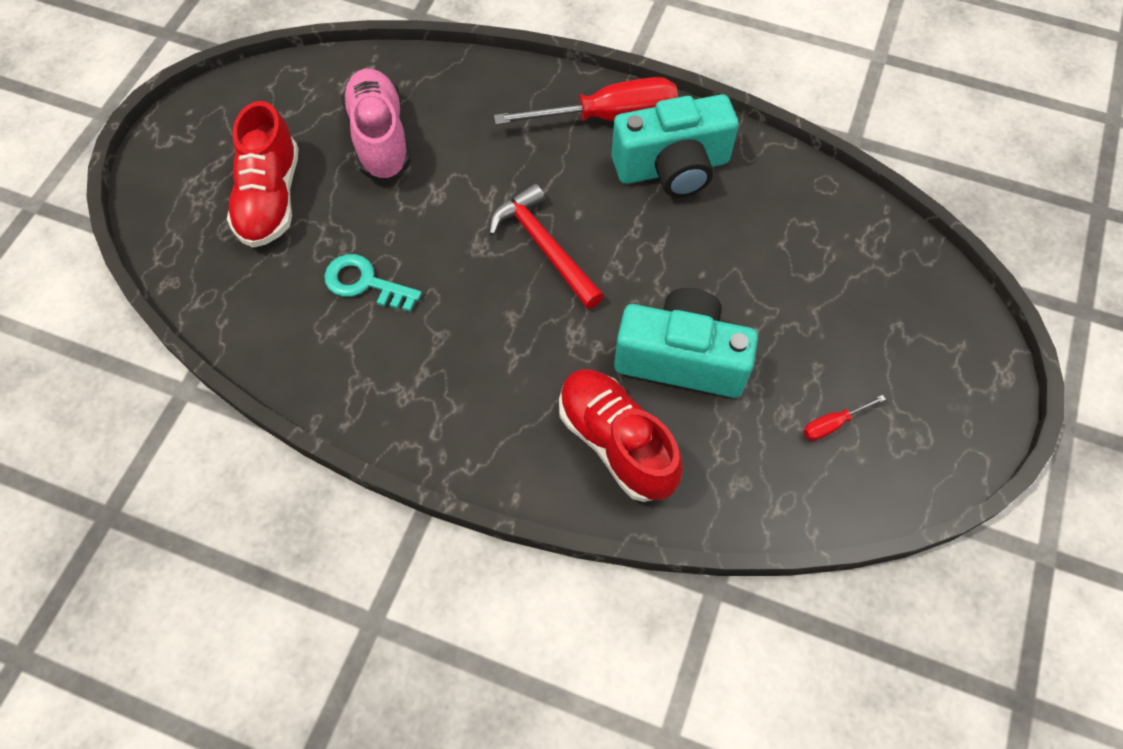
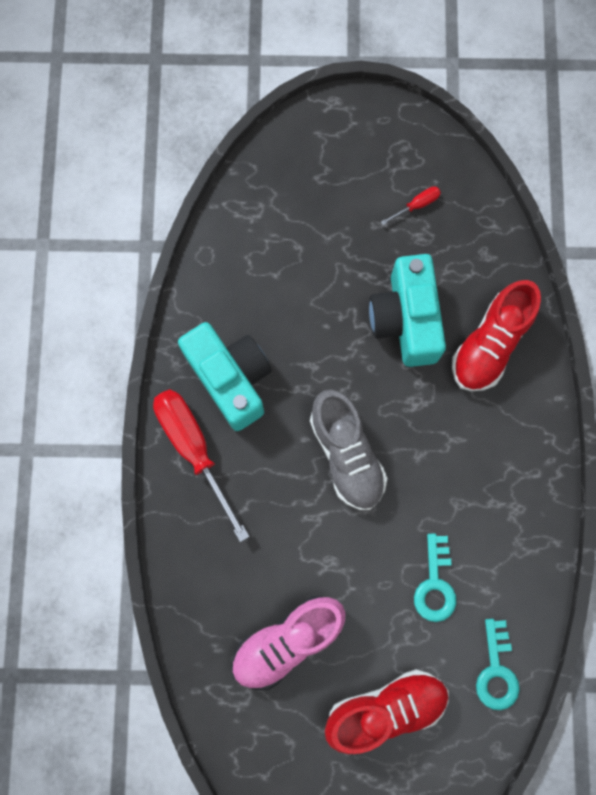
camera: 110 degrees left, 15 degrees up
(245, 309) = (496, 671): none -> turquoise key
(544, 246) = (346, 454): red hammer -> grey shoe
(832, 424) = (416, 205): red screwdriver -> red screwdriver turned 75 degrees counterclockwise

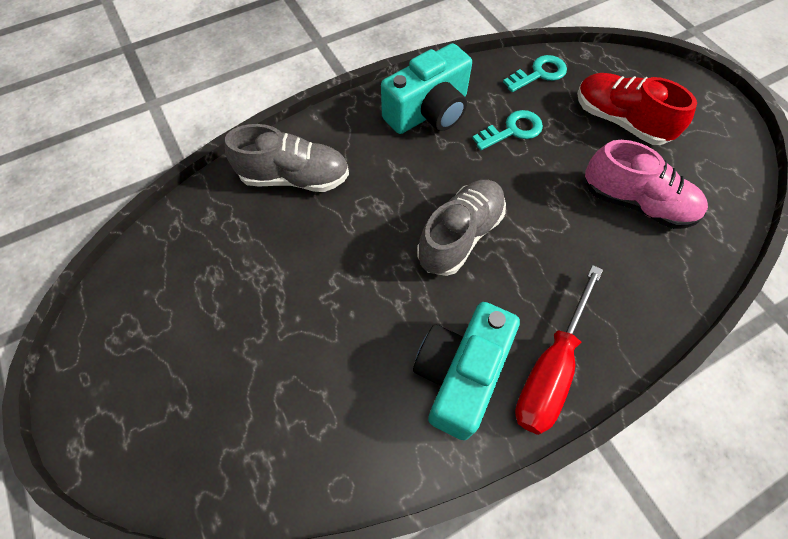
camera: 120 degrees left, 15 degrees down
(405, 319) = (307, 249): turquoise camera -> turquoise camera (429, 112)
(416, 205) = (180, 296): red screwdriver -> none
(490, 344) = (294, 177): red shoe -> grey shoe

